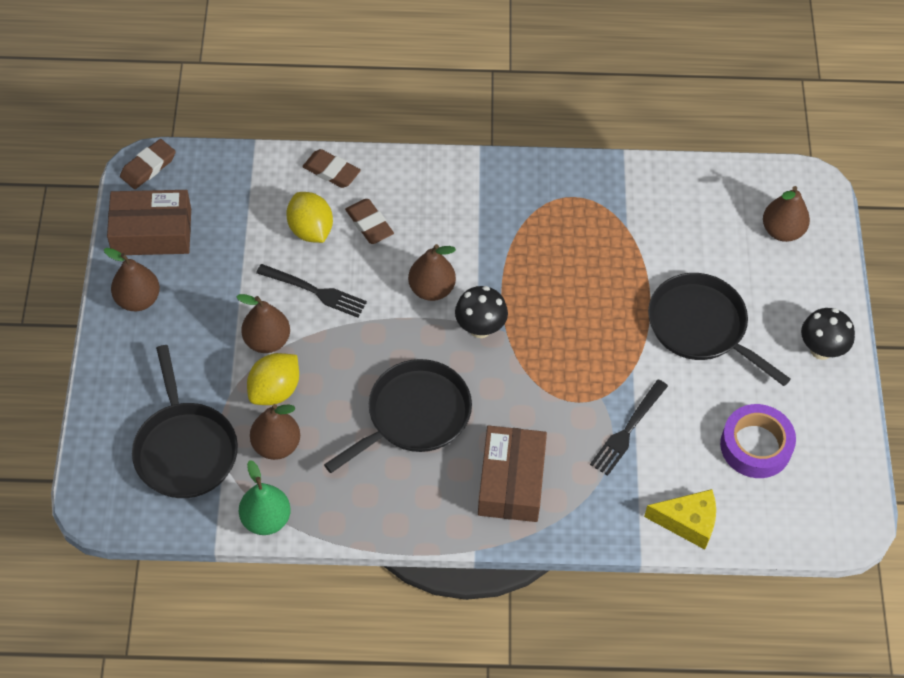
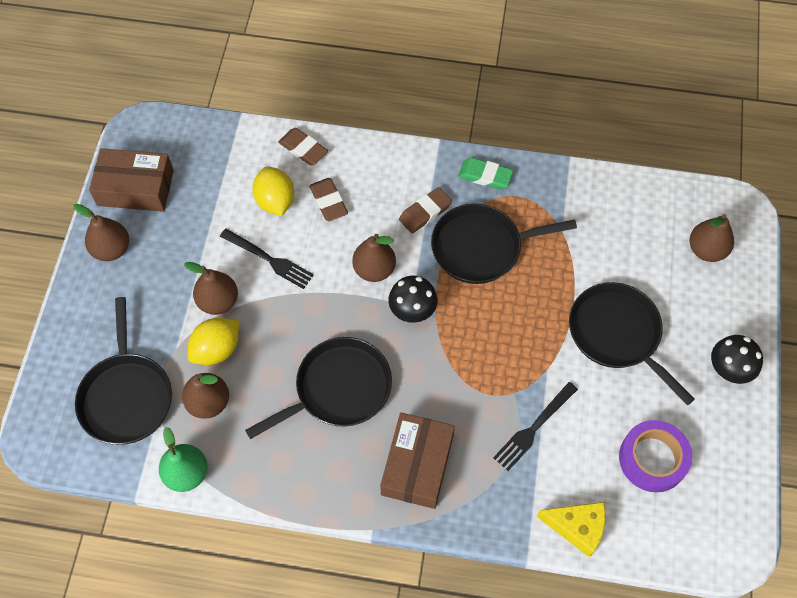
camera: 10 degrees right, 5 degrees up
(148, 167) = (143, 128): brown eraser -> brown eraser (425, 212)
(535, 179) = (485, 176): none -> green eraser
(543, 254) = (481, 247): none -> black pan

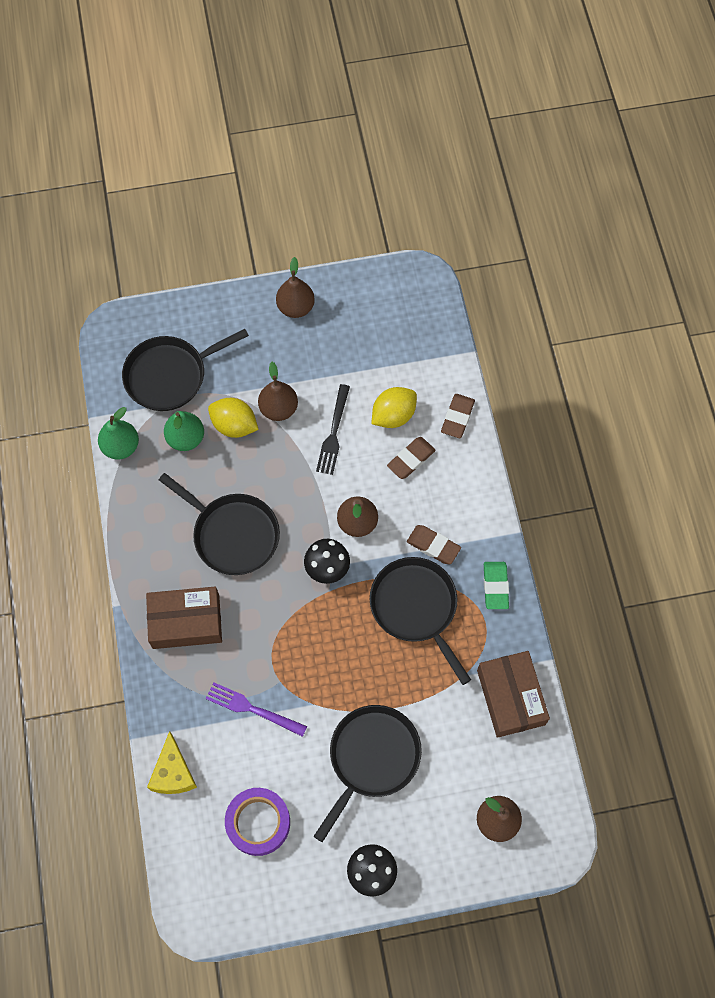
camera: 70 degrees right, 5 degrees up
(135, 188) = (361, 299): brown box -> brown box (511, 697)
(209, 402) = (186, 438): brown pear -> green pear
(533, 429) = (251, 709): black fork -> purple fork

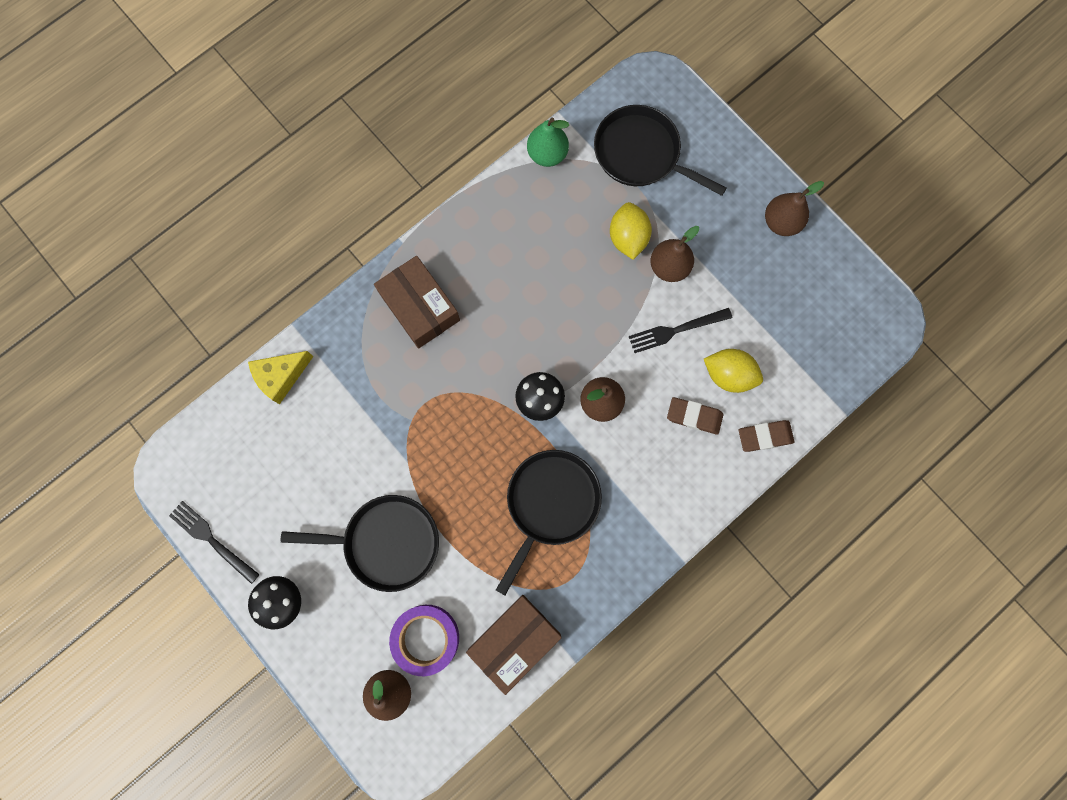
camera: 60 degrees right, 10 degrees up
(186, 438) = (589, 204): green pear -> none
(233, 534) = (523, 299): black pan -> none
(251, 709) = (373, 410): purple fork -> none
(258, 822) = (276, 475): purple tape -> purple tape (426, 638)
(281, 910) = (211, 539): none -> black fork
(433, 546) = (620, 486): brown eraser -> none
(495, 586) = (615, 567): green eraser -> none

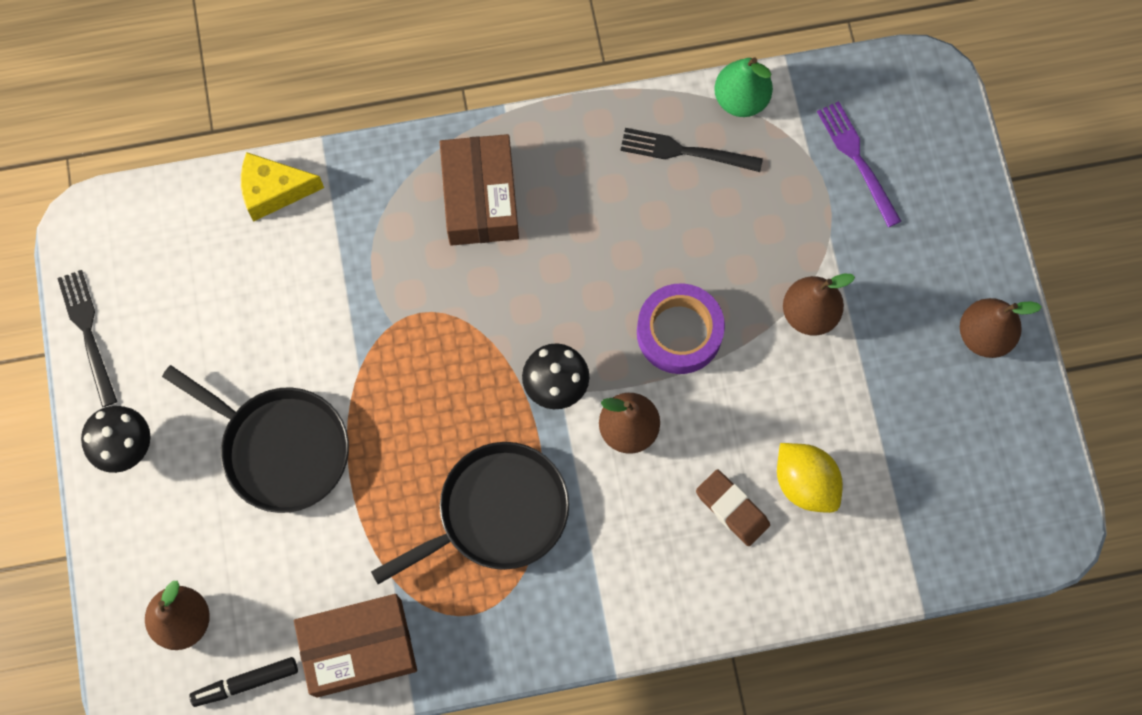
camera: 30 degrees right, 5 degrees down
(426, 638) = (259, 584): purple tape -> purple tape (679, 332)
(455, 707) = (246, 683): none -> black marker
(628, 238) = (779, 251): yellow lemon -> none
(641, 154) = (856, 159): black pan -> purple fork
(675, 330) = (771, 394): black fork -> black fork (684, 151)
(765, 436) = (805, 582): brown eraser -> none

